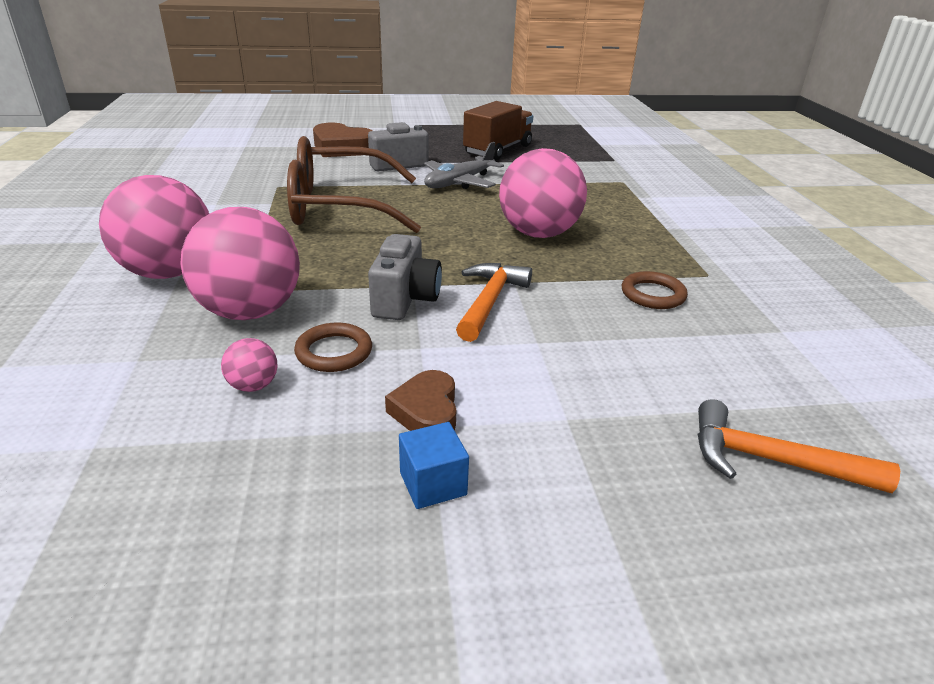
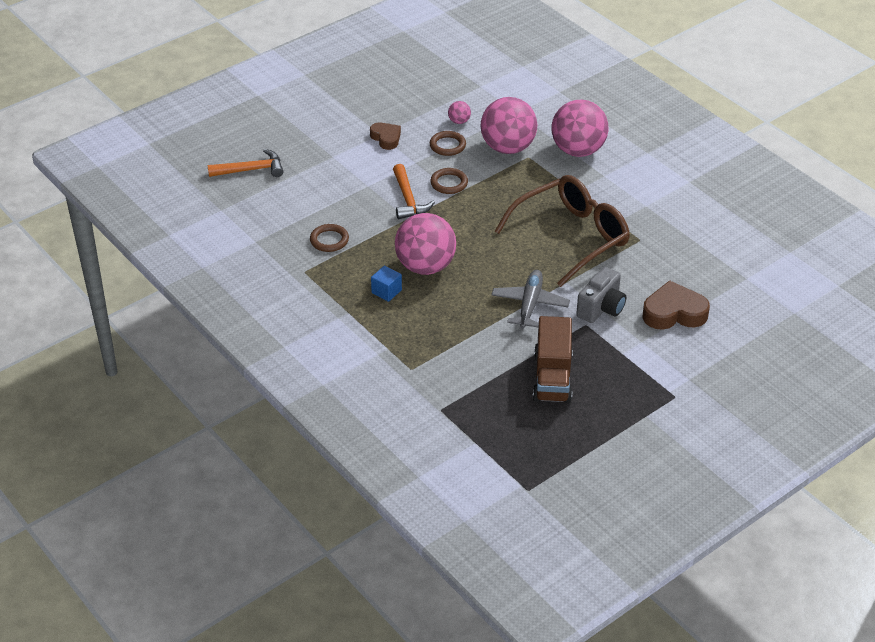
camera: 150 degrees right, 10 degrees up
(405, 299) = (449, 183): grey camera -> brown ring
(433, 483) = (362, 118): blue cube -> blue cube (386, 291)

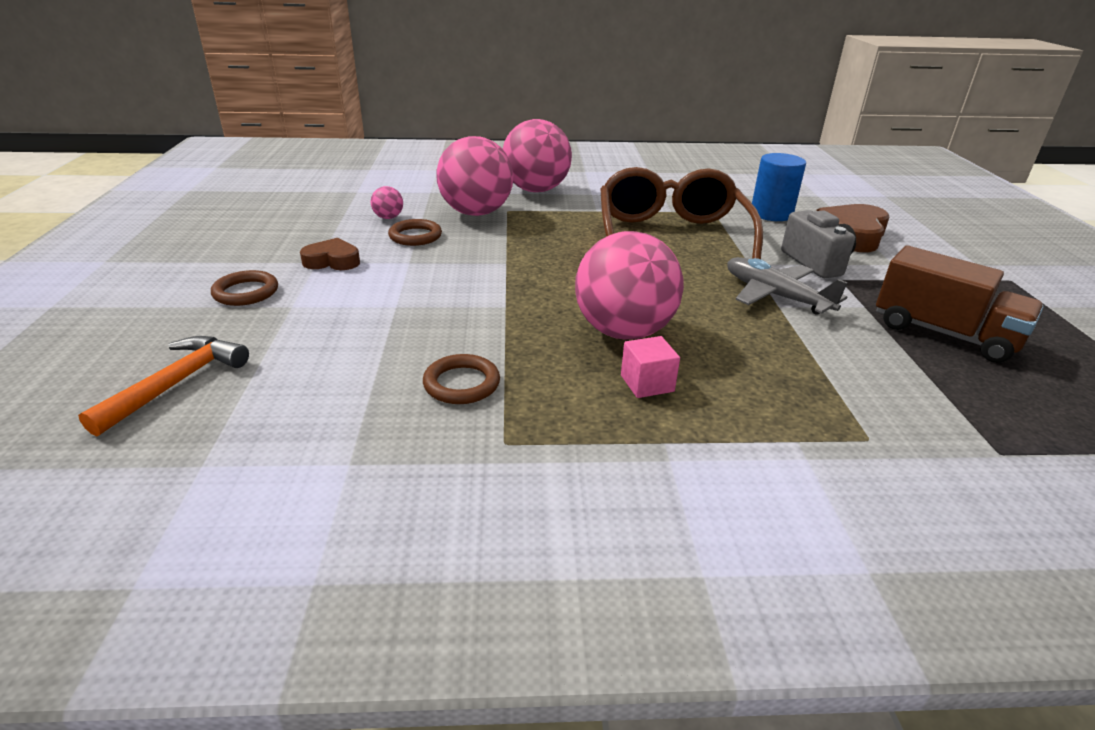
camera: 55 degrees left, 10 degrees down
(386, 291) = (647, 383): blue cube -> pink cube
(408, 199) = (470, 291): orange hammer -> none
(449, 183) = (481, 259): brown ring -> brown ring (246, 292)
(671, 266) = (771, 214): none -> blue cylinder

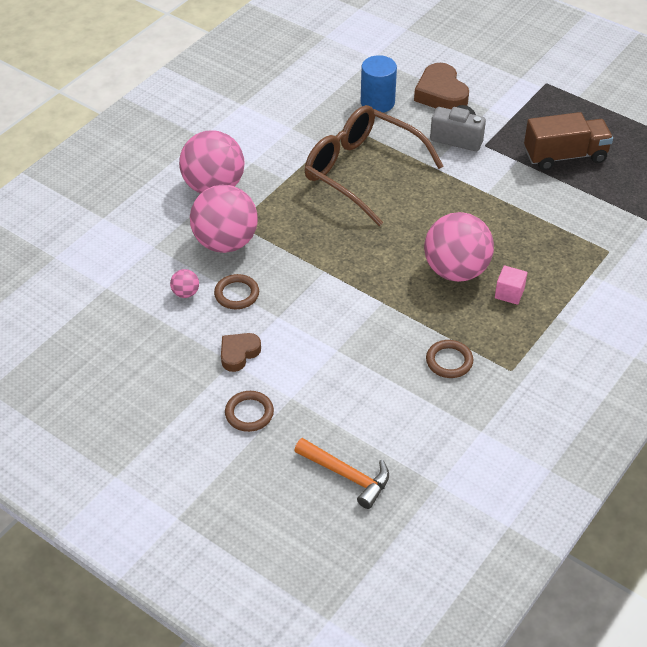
camera: 50 degrees left, 15 degrees up
(177, 383) = (347, 476): orange hammer -> orange hammer turned 150 degrees clockwise
(775, 296) = (476, 185): grey plane -> none

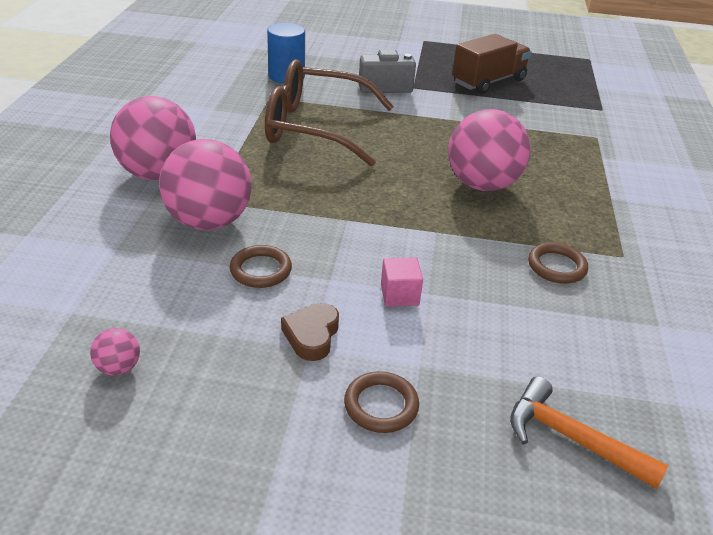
camera: 30 degrees left, 10 degrees down
(185, 293) = (192, 287): pink ball -> pink ball (119, 367)
(347, 476) = (571, 438): orange hammer -> orange hammer turned 150 degrees counterclockwise
(441, 94) = (341, 61): brown heart -> none
(509, 293) = (550, 190): pink cube -> pink cube (399, 295)

